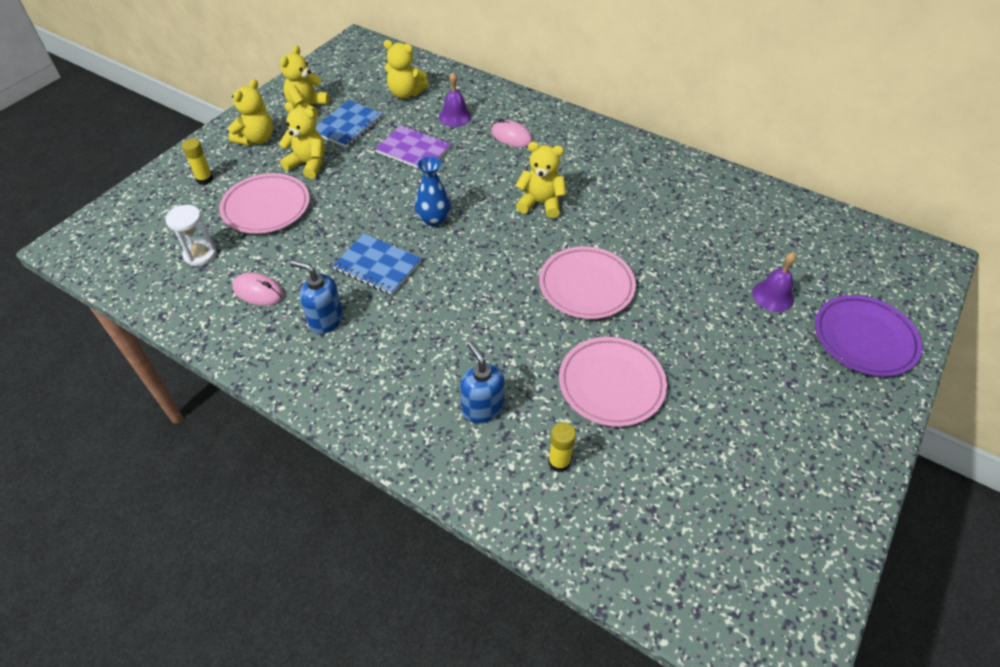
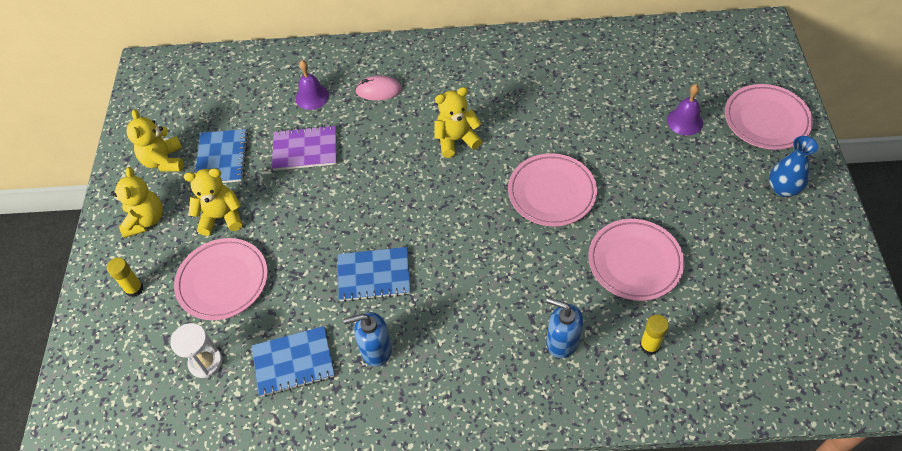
camera: 30 degrees left, 5 degrees up
(258, 291) = (293, 362): pink mouse -> blue notebook
(406, 93) = (246, 97): yellow teddy bear -> none
(433, 219) = (382, 205): blue vase -> blue vase (783, 188)
(864, 339) = (766, 120): purple plate -> pink plate

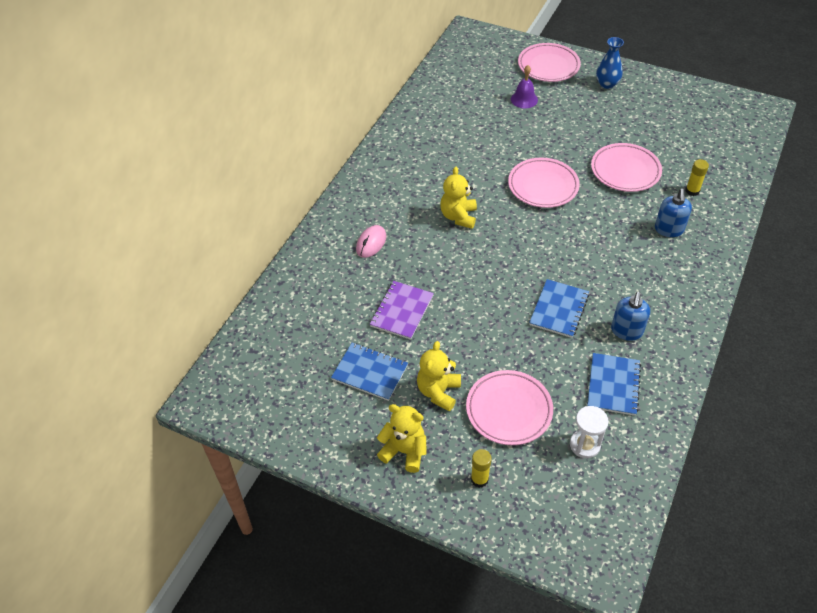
camera: 65 degrees left, 5 degrees down
(164, 161) = (341, 418): yellow teddy bear -> none
(312, 97) = (344, 287): purple bell -> none
(562, 341) = (669, 230): blue soap dispenser -> blue soap dispenser turned 45 degrees counterclockwise

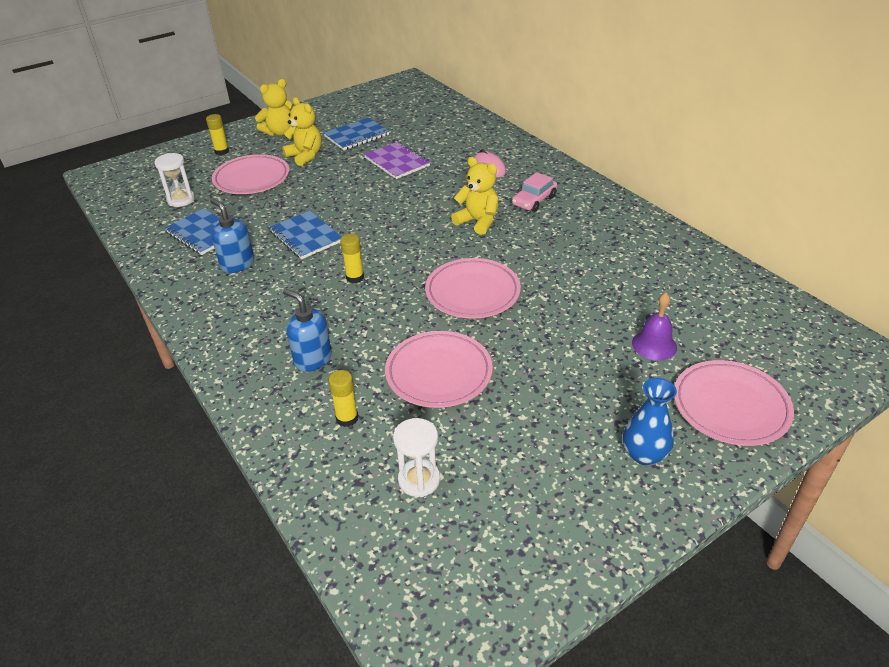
camera: 120 degrees right, 10 degrees down
(405, 197) = (534, 200): none -> pink car
(580, 252) = (355, 277): none -> yellow glue stick
(698, 147) = (419, 480): none -> white hourglass

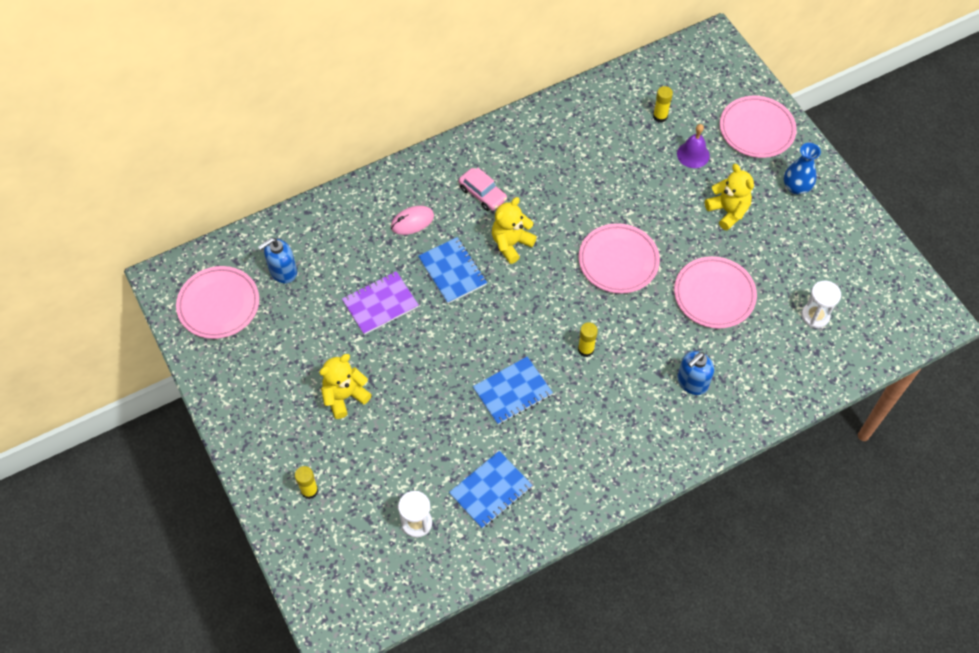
camera: 85 degrees left, 20 degrees up
(237, 264) = (551, 451): blue soap dispenser -> blue soap dispenser (283, 271)
(252, 179) = (385, 451): pink plate -> pink plate (219, 305)
(279, 132) = (275, 427): yellow teddy bear -> yellow teddy bear (728, 211)
(347, 418) = (758, 358): yellow glue stick -> yellow glue stick (660, 116)
(356, 135) = (307, 342): blue notebook -> blue notebook (452, 271)

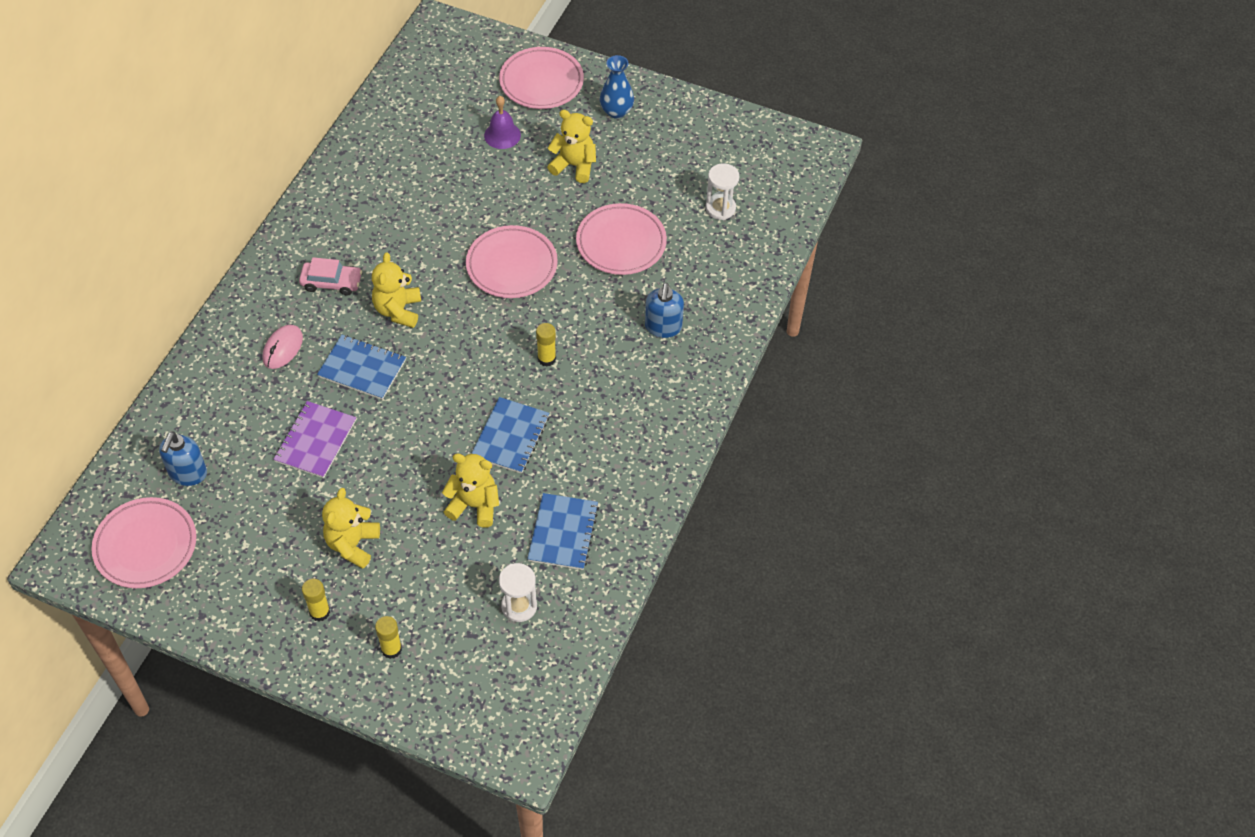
camera: 40 degrees left, 5 degrees down
(446, 425) = (474, 505): none -> yellow teddy bear
(660, 116) = (444, 119): yellow glue stick -> yellow glue stick (320, 612)

